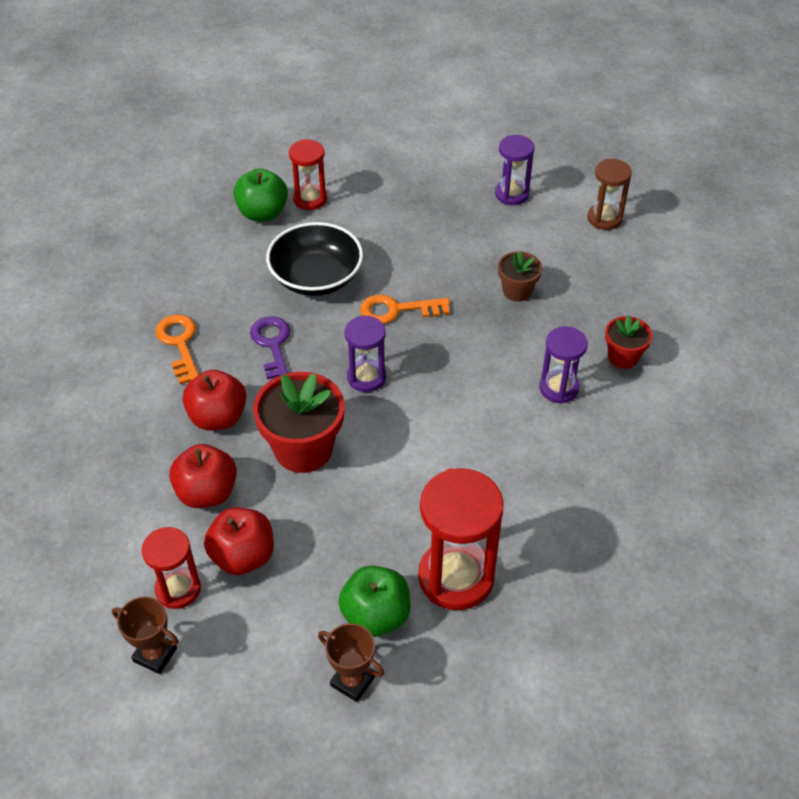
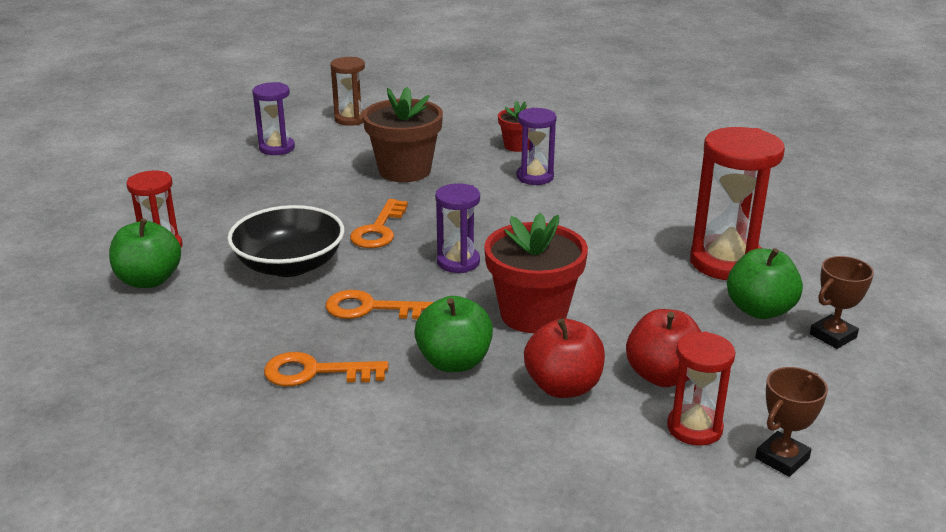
camera: 70 degrees left, 20 degrees down
(218, 417) = (454, 362): red apple -> green apple
(273, 346) = (371, 308): purple key -> orange key
(517, 291) = (404, 170): brown flower pot -> brown flower pot, size x1.80

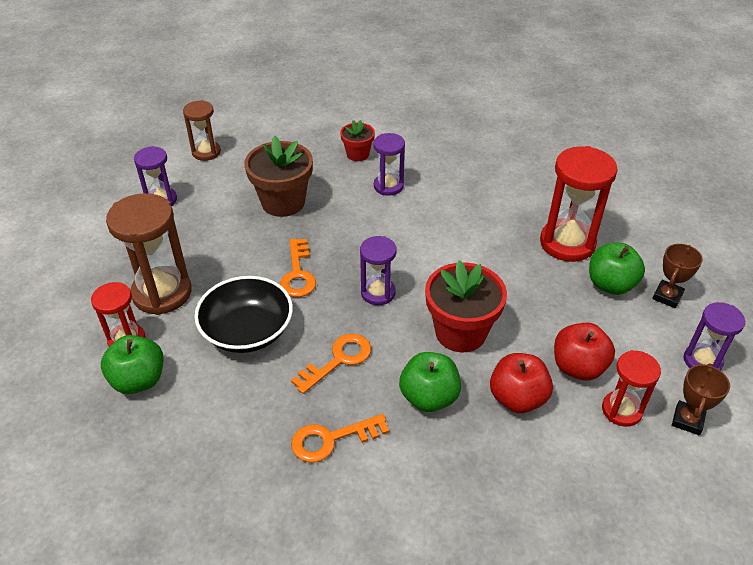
camera: 20 degrees left, 15 degrees up
(224, 218) = (162, 293): none -> brown hourglass
(371, 308) = (338, 360): orange key -> orange key turned 150 degrees clockwise
(843, 406) = (702, 361): none -> purple hourglass

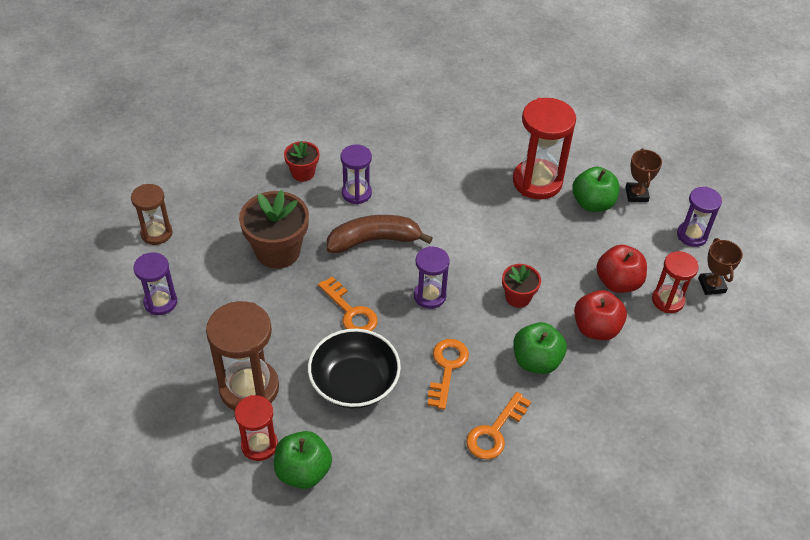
camera: 35 degrees left, 5 degrees up
(370, 227) = (374, 240): none -> brown banana
(460, 332) = (518, 297): red flower pot -> red flower pot, size x0.56

